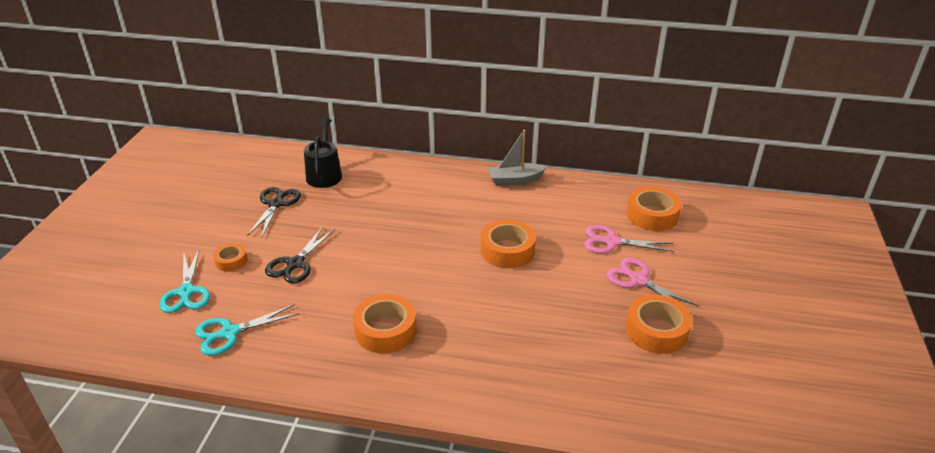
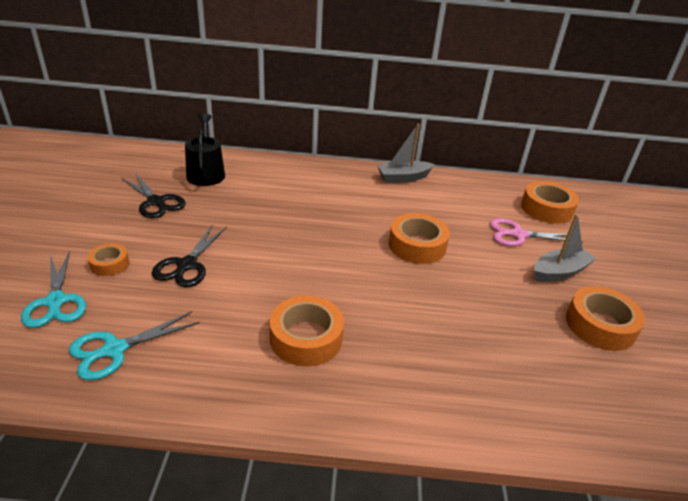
camera: 10 degrees left, 0 degrees up
(276, 204) = (156, 202): black scissors -> black scissors turned 135 degrees clockwise
(638, 280) = (559, 272): pink scissors -> grey boat

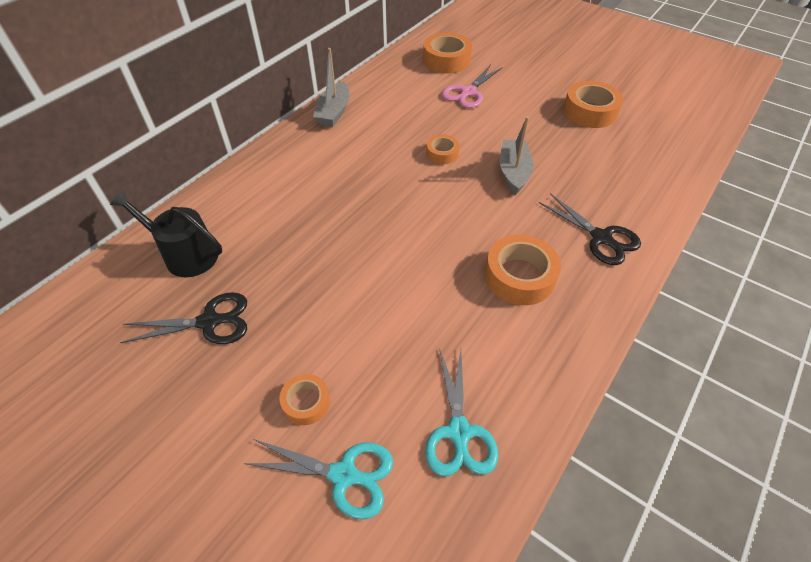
camera: 55 degrees left, 15 degrees up
(186, 265) = (358, 330): black scissors -> black scissors (601, 238)
(417, 245) = (442, 153): orange tape -> orange tape, size x0.57
(559, 272) = (525, 97): grey boat -> grey boat (513, 172)

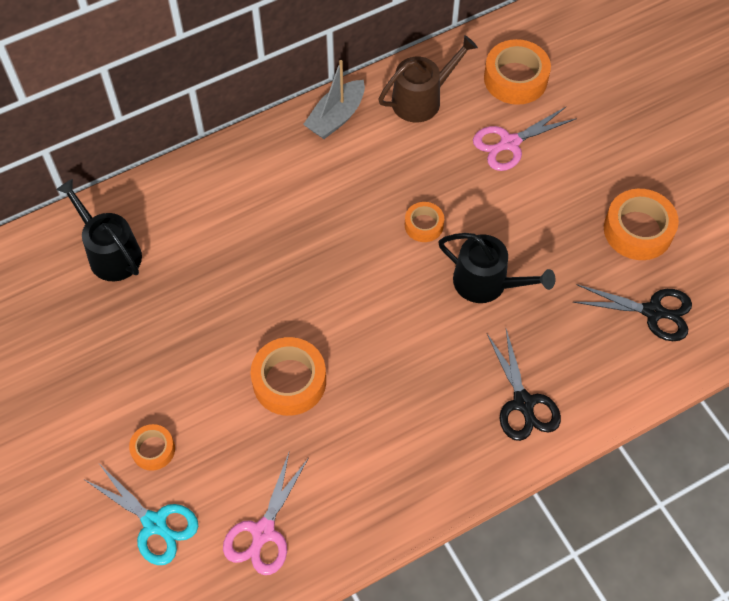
camera: 25 degrees right, 10 degrees up
(210, 321) = (106, 336): black scissors -> black scissors (653, 312)
(390, 86) = (422, 99): none -> brown watering can
(459, 433) = (263, 532): turquoise scissors -> pink scissors
(513, 172) = (486, 283): grey boat -> black watering can
(519, 276) = (409, 410): orange tape -> orange tape (289, 381)

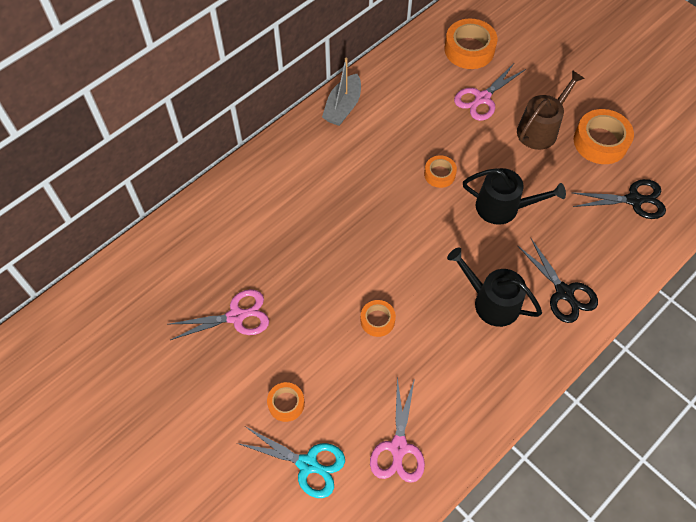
camera: 15 degrees left, 0 degrees up
(110, 253) = (198, 253): black watering can -> black watering can (491, 302)
(130, 336) = (236, 316): none -> pink scissors
(289, 381) = (377, 320): orange tape -> orange tape, size x0.57
(422, 99) = (404, 79): brown watering can -> brown watering can (540, 129)

